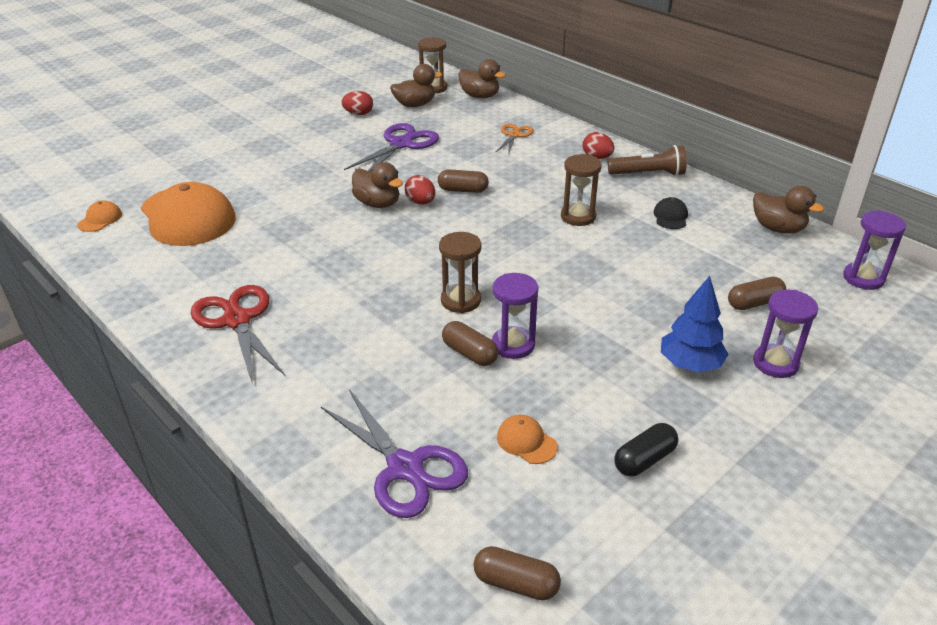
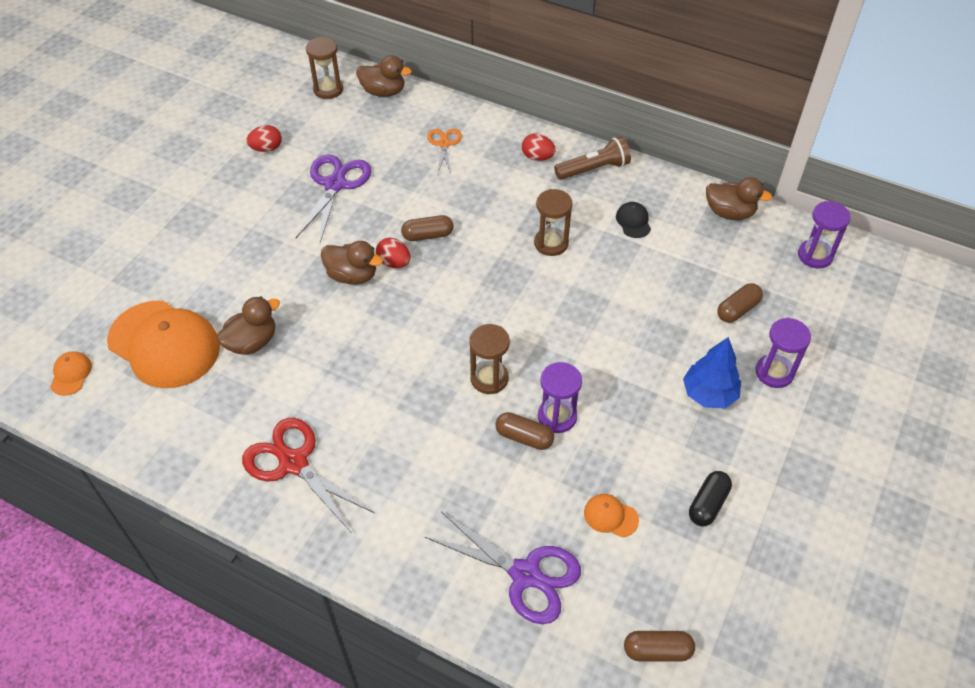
camera: 20 degrees left, 15 degrees up
(415, 105) = (321, 121): brown duck -> brown duck (252, 342)

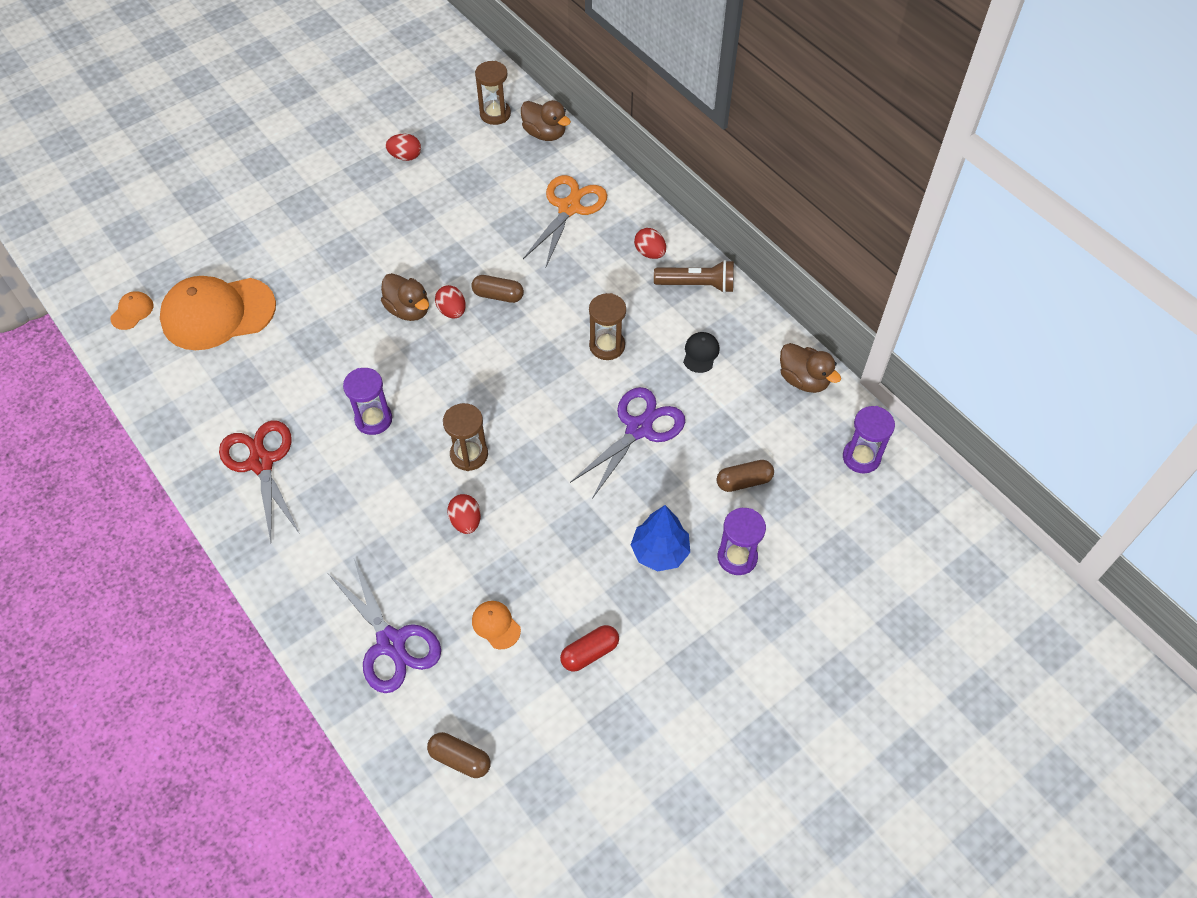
camera: 25 degrees right, 5 degrees up
(164, 344) = (218, 313): orange cap -> orange cap turned 105 degrees clockwise
(252, 342) = (289, 340): brown duck -> none
(335, 184) = (445, 214): purple scissors -> purple scissors (639, 428)
(444, 144) = (569, 208): orange scissors -> orange scissors, size x1.72
(524, 437) = (466, 521): brown capsule -> red egg
(557, 416) = (506, 515): purple hourglass -> purple hourglass (373, 419)
(708, 504) = (589, 653): black capsule -> red capsule

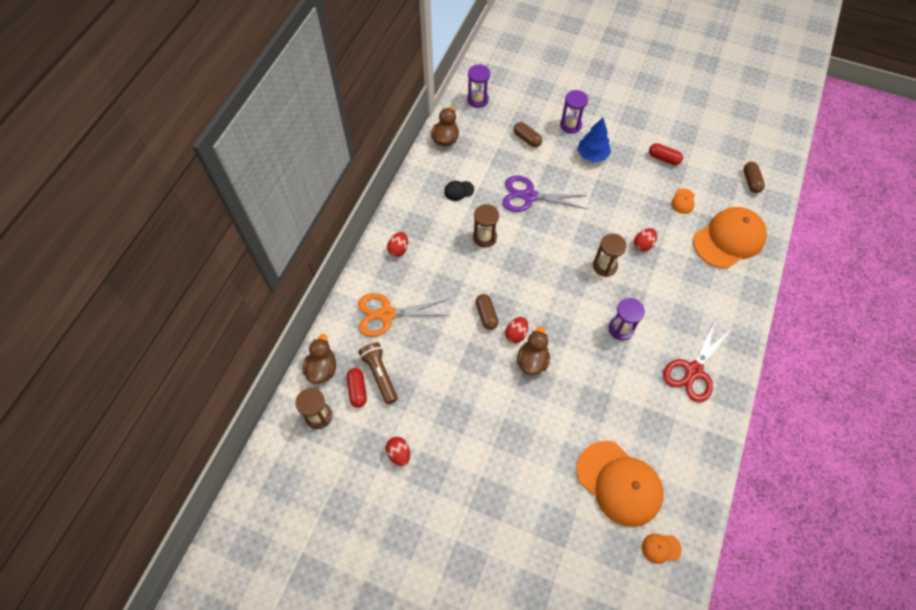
camera: 120 degrees left, 5 degrees up
(391, 643) = (729, 239): purple scissors -> orange cap
(498, 151) = (357, 390): none -> red capsule
(697, 285) = (409, 214): brown flashlight -> brown flashlight (380, 374)

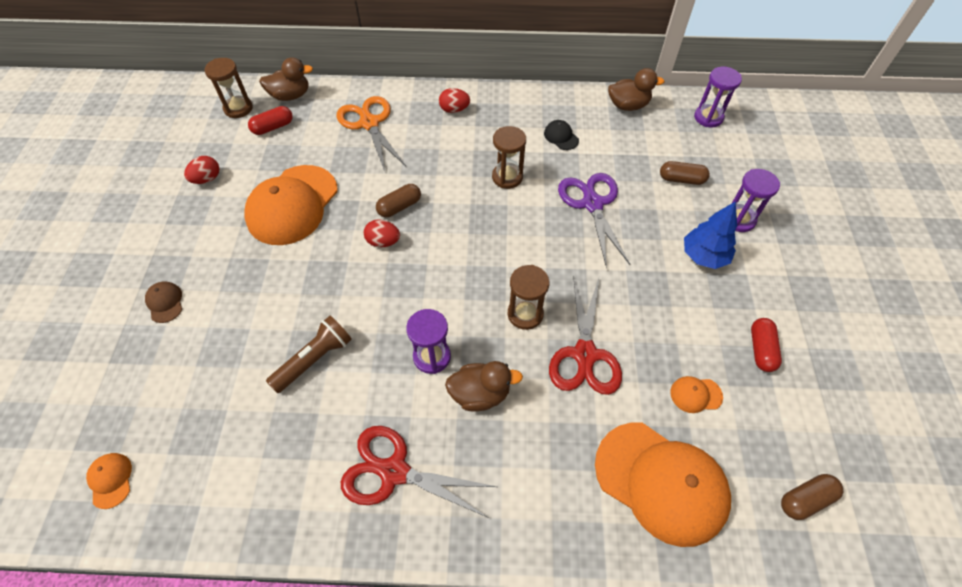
camera: 70 degrees right, 5 degrees down
(380, 374) = (295, 139): brown flashlight -> brown flashlight (315, 359)
(521, 500) = (165, 302): none -> brown cap
(527, 139) = (681, 179): brown capsule -> brown capsule turned 75 degrees clockwise
(532, 360) = (352, 267): brown duck -> brown duck (480, 394)
(619, 483) = (199, 406): orange cap -> orange cap (292, 205)
(643, 244) = (585, 355): red egg -> red scissors

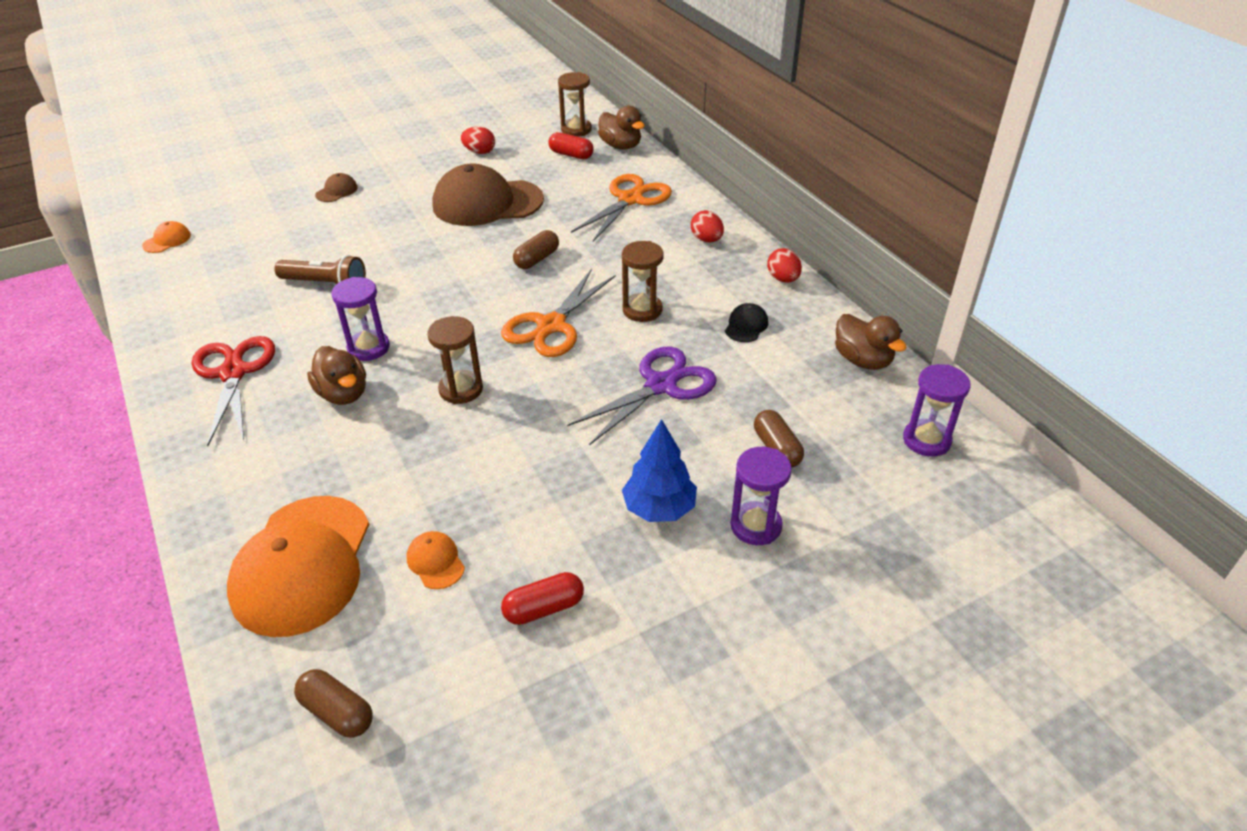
camera: 60 degrees right, 15 degrees down
(292, 205) = (487, 203): orange cap -> brown cap
(383, 242) = (485, 267): red egg -> red egg (783, 279)
(399, 207) = (537, 259): brown capsule -> brown capsule turned 75 degrees counterclockwise
(488, 232) = (551, 326): none -> orange scissors
(585, 355) = (436, 451): red scissors -> none

